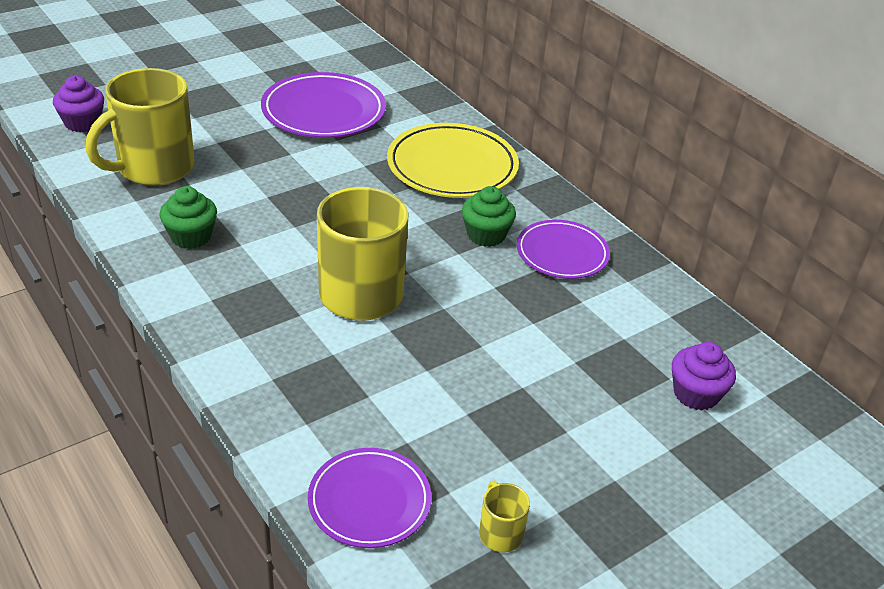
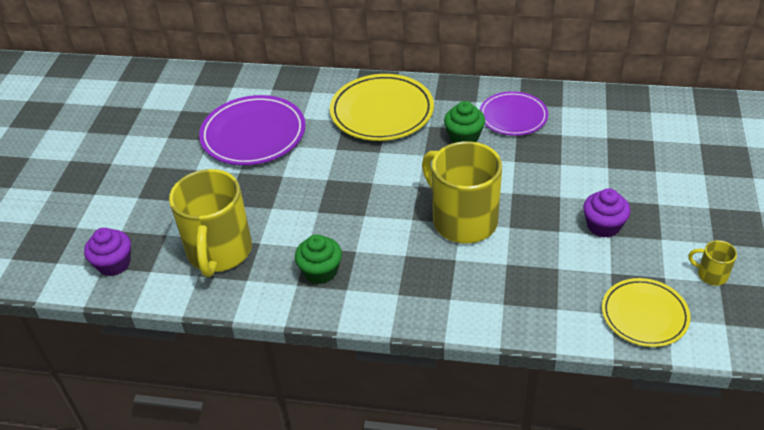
camera: 40 degrees left, 5 degrees up
(369, 501) = (644, 315): purple plate -> yellow plate
(695, 394) = (673, 138): purple cupcake -> purple cupcake (603, 226)

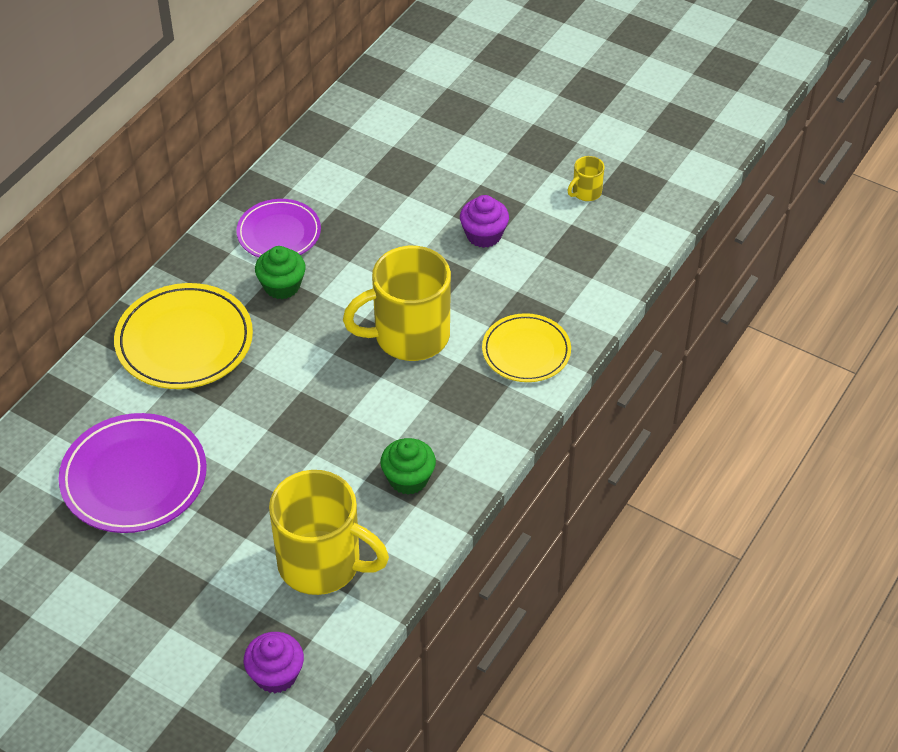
camera: 70 degrees left, 5 degrees up
(644, 315) = (605, 257): yellow plate -> yellow plate (526, 351)

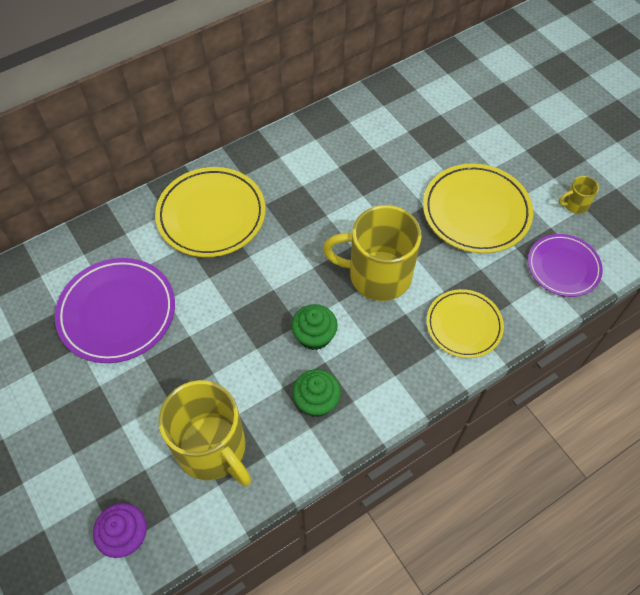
camera: 25 degrees right, 10 degrees up
(279, 233) = (322, 154): purple plate -> purple plate (563, 267)
(282, 286) = (303, 197): green cupcake -> green cupcake (314, 336)
(484, 235) = (476, 211): purple cupcake -> yellow plate

